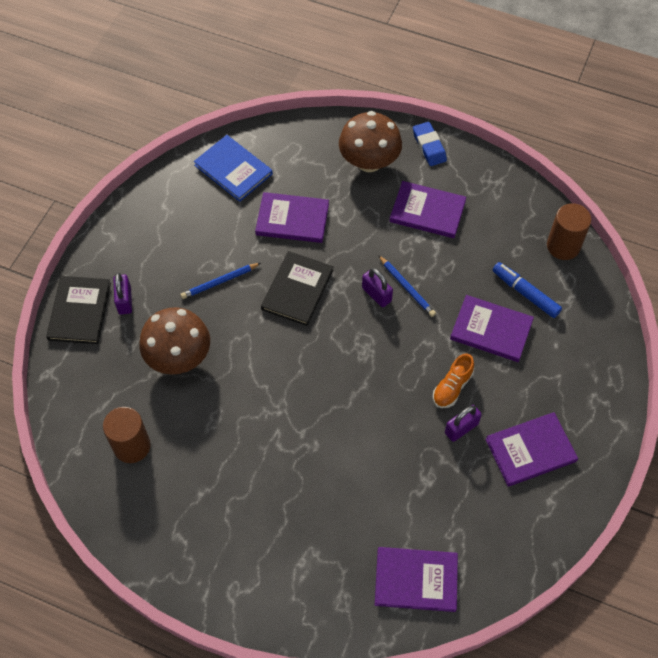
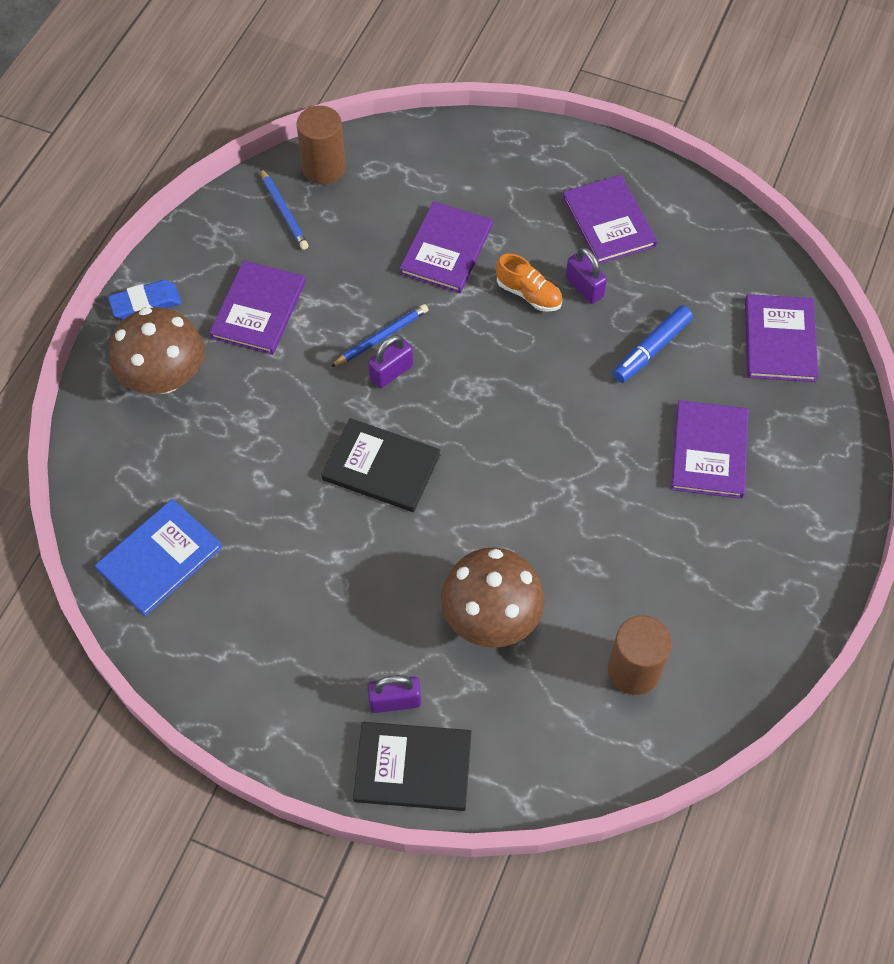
camera: 90 degrees left, 0 degrees up
(219, 282) = (365, 569): blue pencil -> blue pencil (284, 212)
(292, 219) = (260, 475): purple book -> purple book (709, 451)
(525, 293) = (393, 211): blue marker -> blue marker (651, 349)

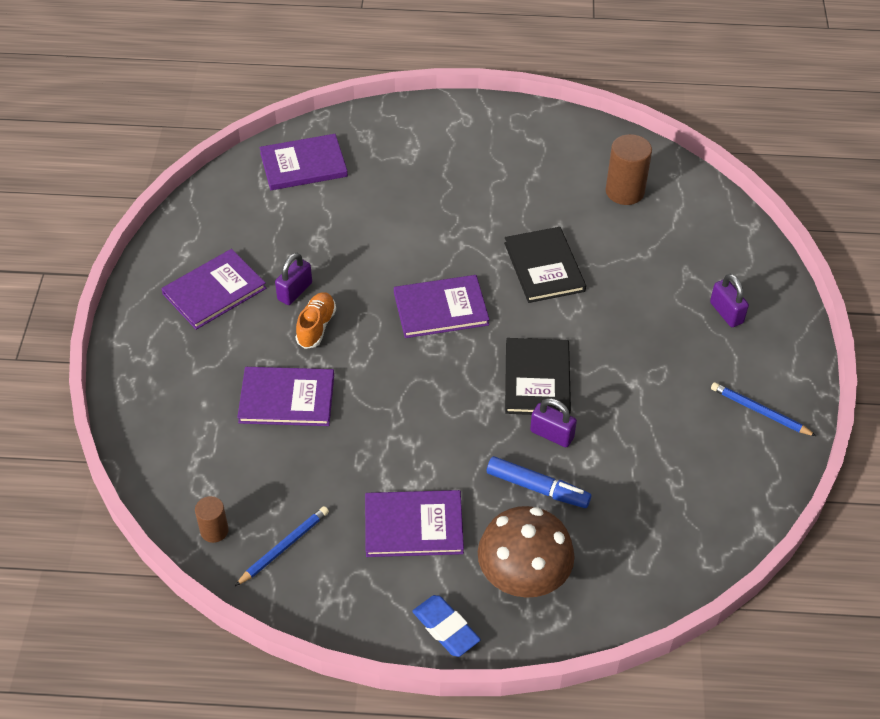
camera: 110 degrees left, 10 degrees down
(159, 558) = (702, 506): blue book -> none
(324, 168) = (214, 530): brown cylinder -> brown cylinder, size x0.59
(381, 337) = (405, 418): blue pencil -> blue pencil (760, 411)
(391, 372) = (439, 400): purple padlock -> purple padlock (552, 434)
(413, 767) = (767, 289): black book -> black book (544, 267)
(491, 617) = (629, 276): brown mushroom -> none
(651, 349) = (343, 236): blue marker -> blue marker (537, 488)
(709, 451) = (425, 186): purple book -> purple book (441, 308)

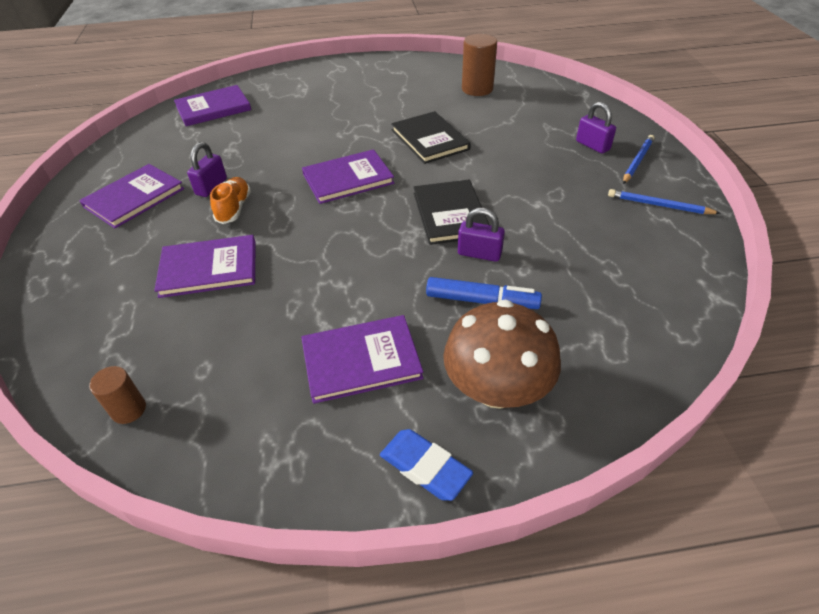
camera: 10 degrees left, 5 degrees down
(284, 547) = (214, 411): blue pencil -> blue pencil (637, 161)

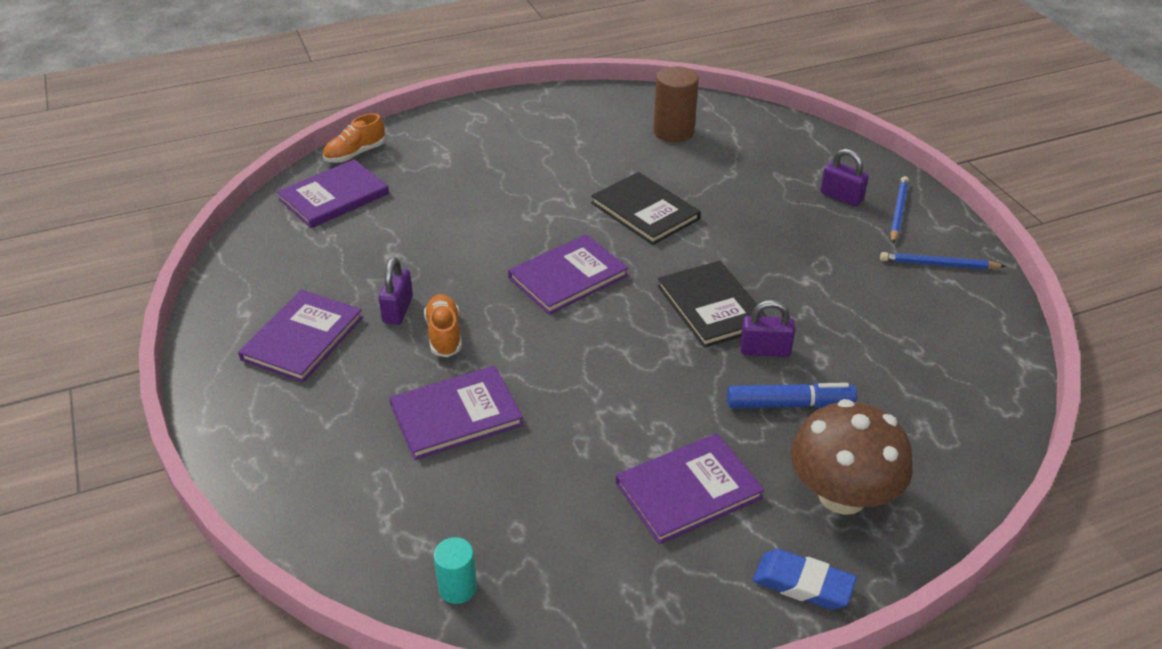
camera: 15 degrees left, 5 degrees down
(129, 410) = (457, 588): brown cylinder -> turquoise cylinder
(243, 83) = (355, 154): none -> orange shoe

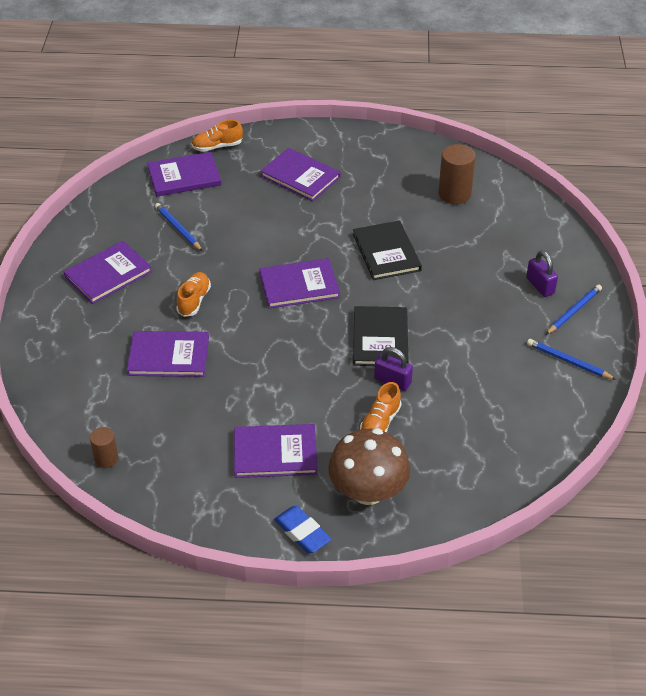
camera: 25 degrees right, 5 degrees up
(365, 257) = (178, 229): none -> blue pencil
(398, 310) = (176, 273): purple padlock -> none
(457, 588) = (106, 459): turquoise cylinder -> brown cylinder
(482, 159) = (300, 176): none -> purple book
(789, 404) = (380, 422): blue marker -> orange shoe

